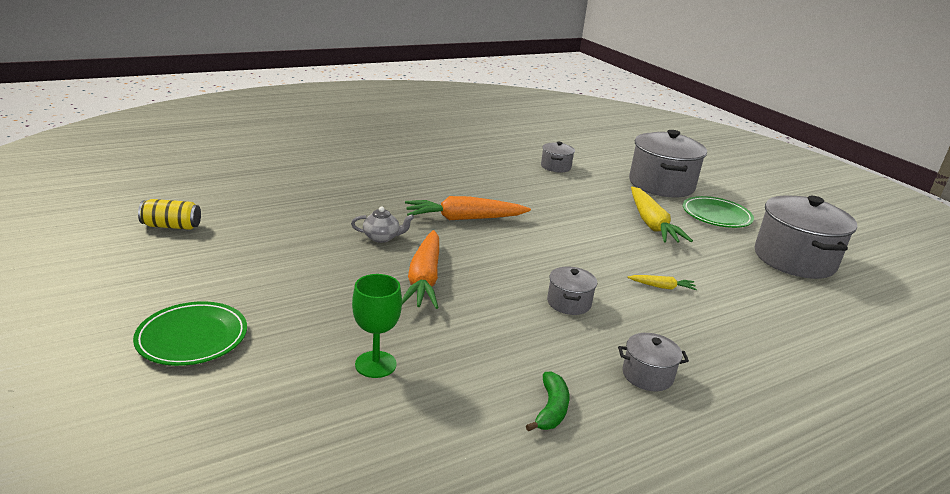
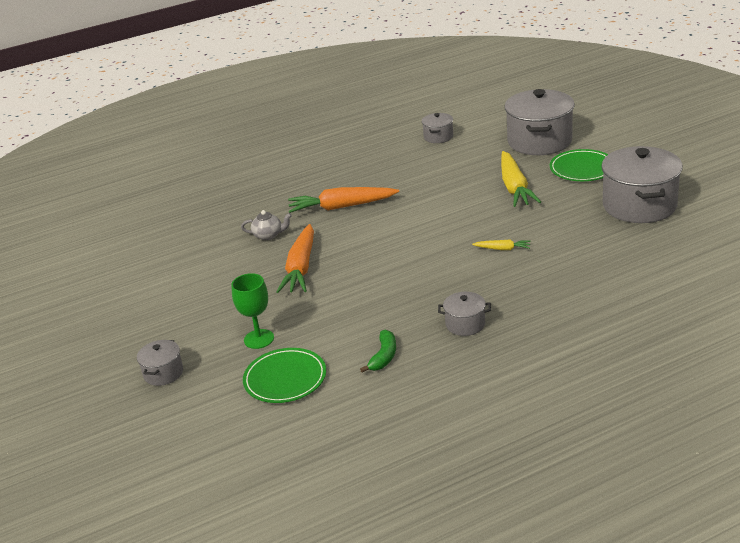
camera: 10 degrees right, 5 degrees up
(171, 226) = (99, 249): yellow can -> none
(192, 337) = (128, 334): green plate -> green plate (285, 379)
(569, 303) = (417, 273): grey pot -> grey pot (163, 373)

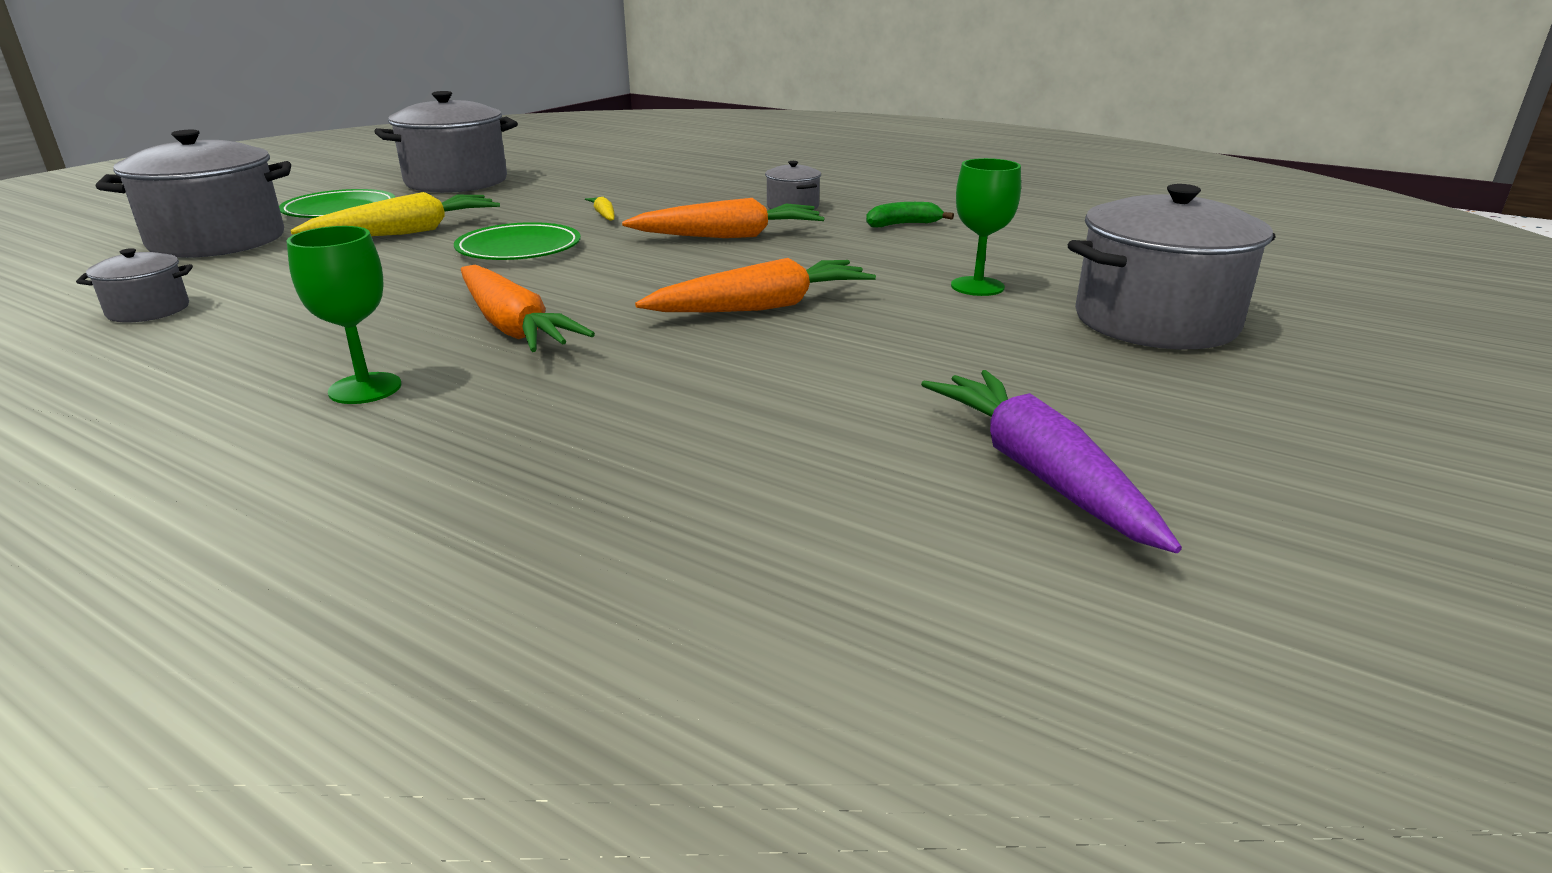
camera: 125 degrees left, 5 degrees down
(118, 283) = (1038, 472): none -> purple carrot
(163, 373) = (1155, 322): grey pot -> grey pot, size x2.10
(268, 235) = (672, 363): grey teapot -> none
(285, 379) = (1021, 254): green plate -> green plate (519, 248)
(312, 178) = (365, 388): none -> green goblet
(418, 283) = (729, 236): none -> orange carrot

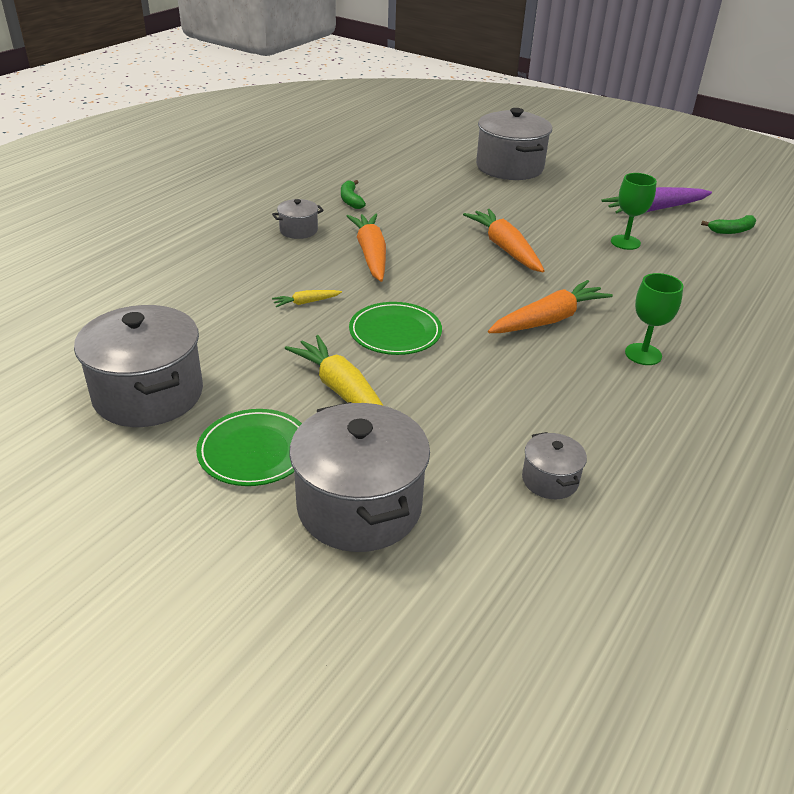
camera: 90 degrees left, 10 degrees up
(953, 595) = (731, 231): none -> green banana
(977, 286) = (467, 194): green goblet -> green goblet (625, 242)

